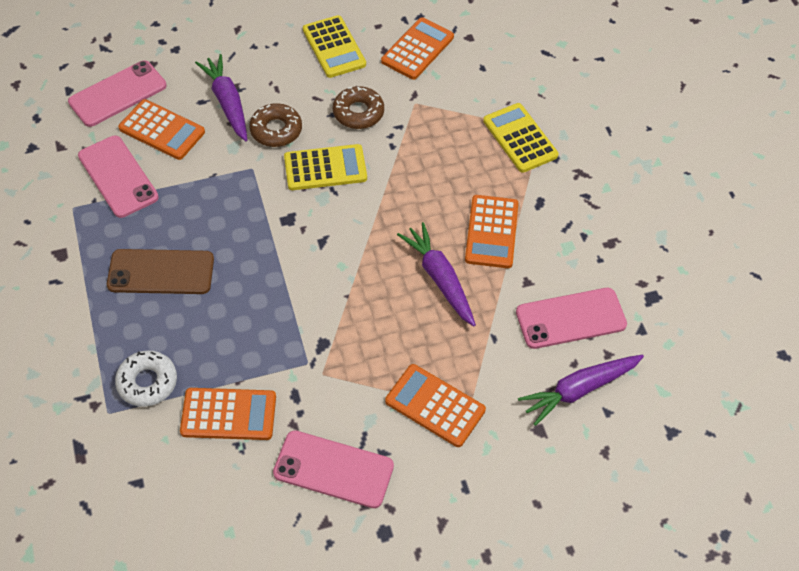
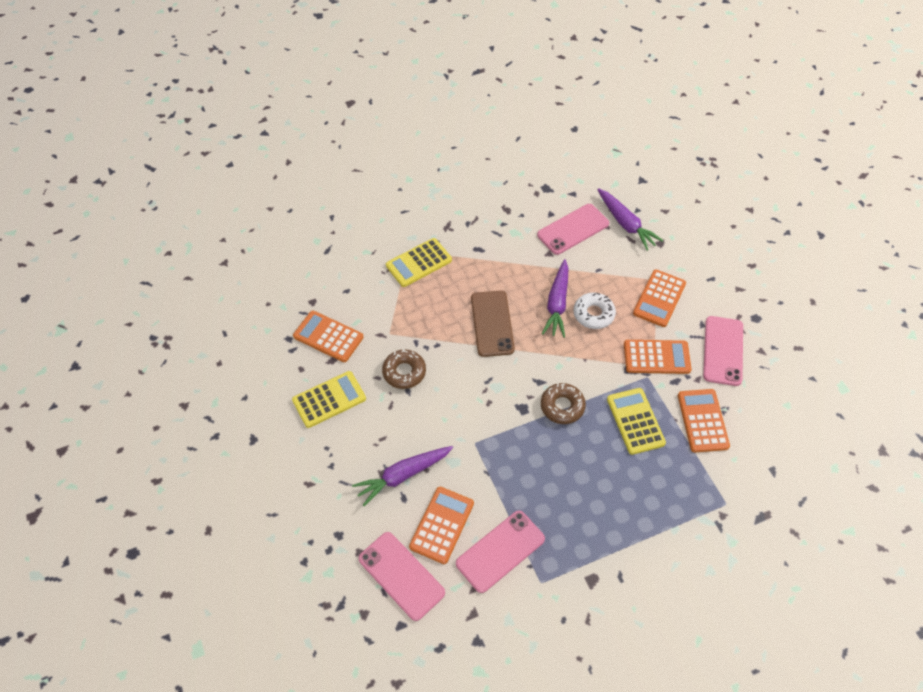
camera: 95 degrees left, 0 degrees up
(147, 382) = (693, 481): white donut -> white donut (593, 314)
(161, 272) = (592, 493): brown phone -> brown phone (492, 323)
(276, 130) = (430, 431): brown donut -> brown donut (562, 406)
(325, 168) = (466, 389): yellow calculator -> yellow calculator (635, 421)
(439, 278) = (557, 304): purple carrot -> purple carrot turned 45 degrees counterclockwise
(492, 232) = (510, 275): orange calculator -> orange calculator (656, 357)
(570, 318) = (573, 229): pink phone -> pink phone turned 75 degrees clockwise

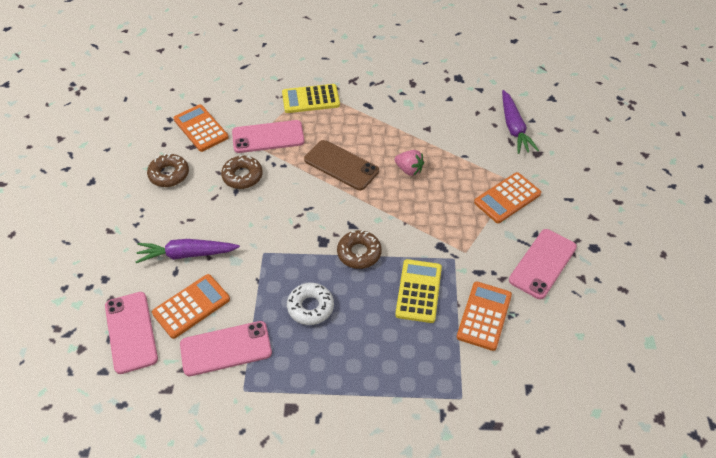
camera: 25 degrees right, 5 degrees down
(329, 399) = (169, 174): yellow calculator -> brown donut
(492, 323) = (341, 165): brown phone -> brown phone turned 75 degrees counterclockwise
(557, 304) = (409, 170): purple carrot -> pink strawberry
(573, 229) = (462, 116): pink phone -> pink phone (268, 137)
(593, 314) = (437, 189): white donut -> white donut (310, 307)
(656, 357) = (473, 245): orange calculator -> none

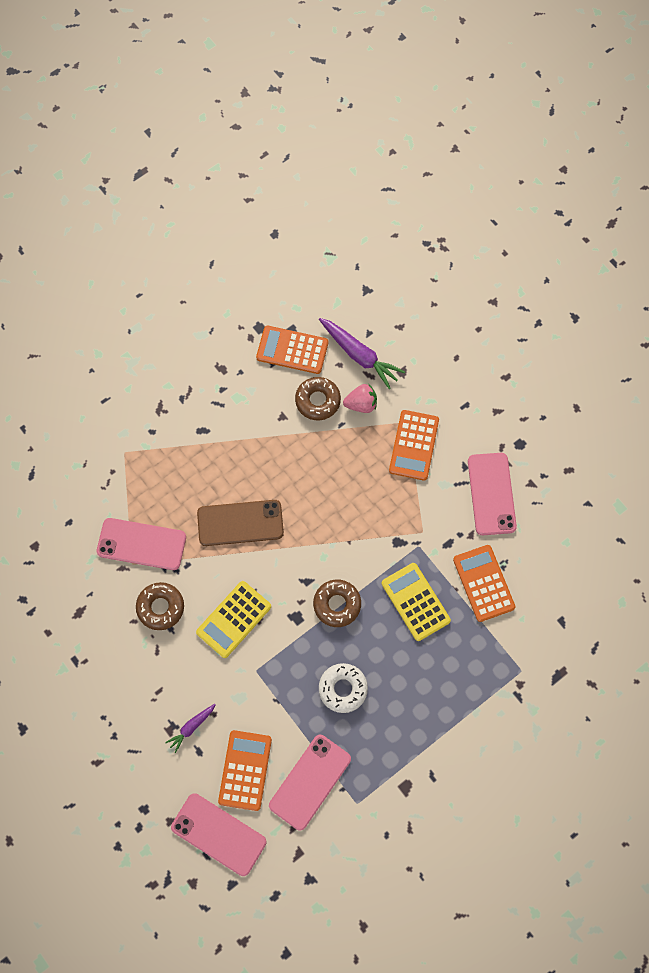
camera: 40 degrees left, 20 degrees up
(169, 174) = (89, 661): brown donut -> brown donut (317, 401)
(186, 254) = (191, 727): purple carrot -> purple carrot, size x0.54
(200, 128) = (66, 586): orange calculator -> orange calculator (292, 350)
(268, 137) = (141, 544): pink phone -> pink phone turned 60 degrees clockwise
(310, 99) = (140, 466): yellow calculator -> yellow calculator (234, 619)
(409, 170) = (305, 480): pink strawberry -> pink strawberry (361, 404)

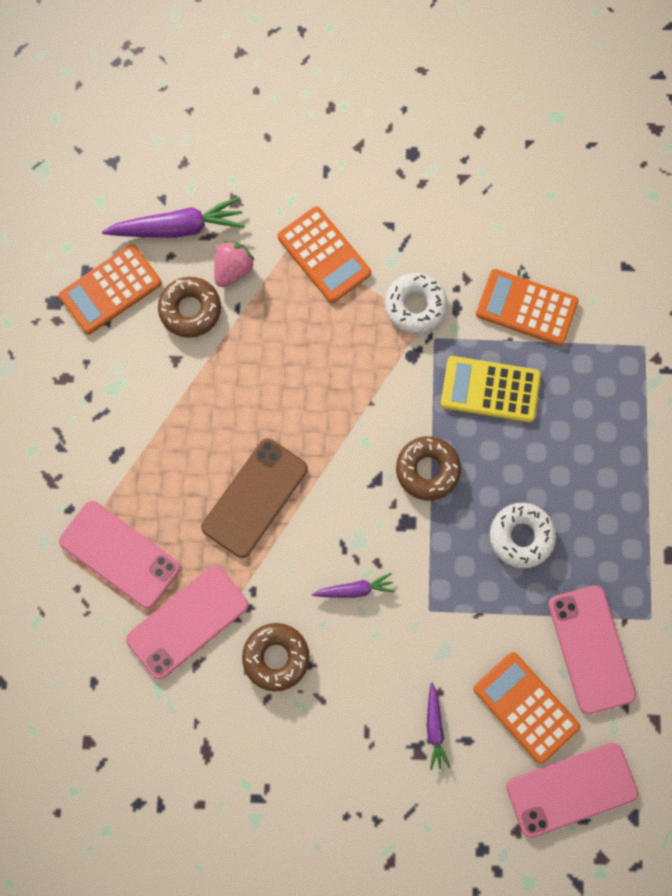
camera: 50 degrees left, 5 degrees up
(234, 619) = (355, 589): yellow calculator -> purple carrot
(428, 520) = (415, 306): none -> white donut
(491, 494) = (440, 223): pink phone -> pink phone (120, 554)

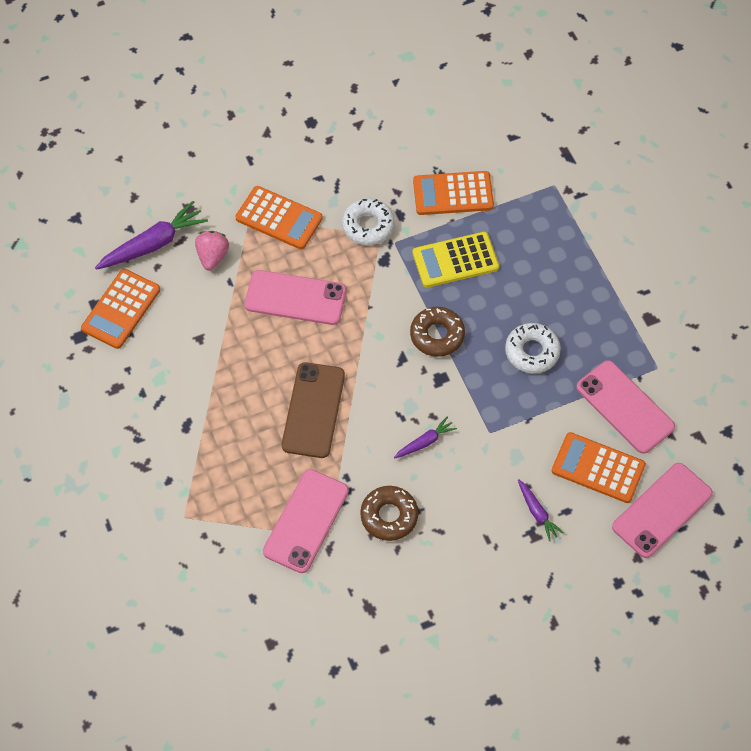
camera: 25 degrees left, 15 degrees down
(120, 554) = (226, 496): pink phone -> pink phone (295, 298)
(190, 310) = (193, 298): brown donut -> none

